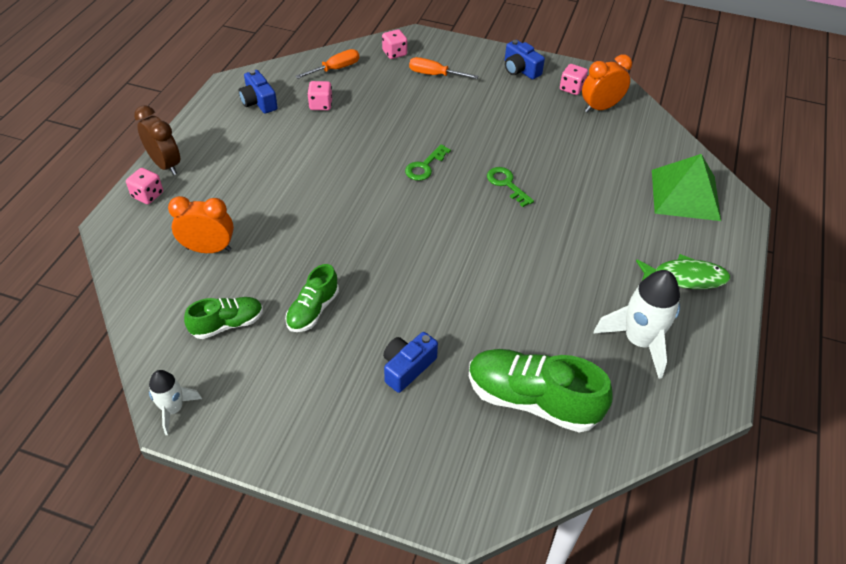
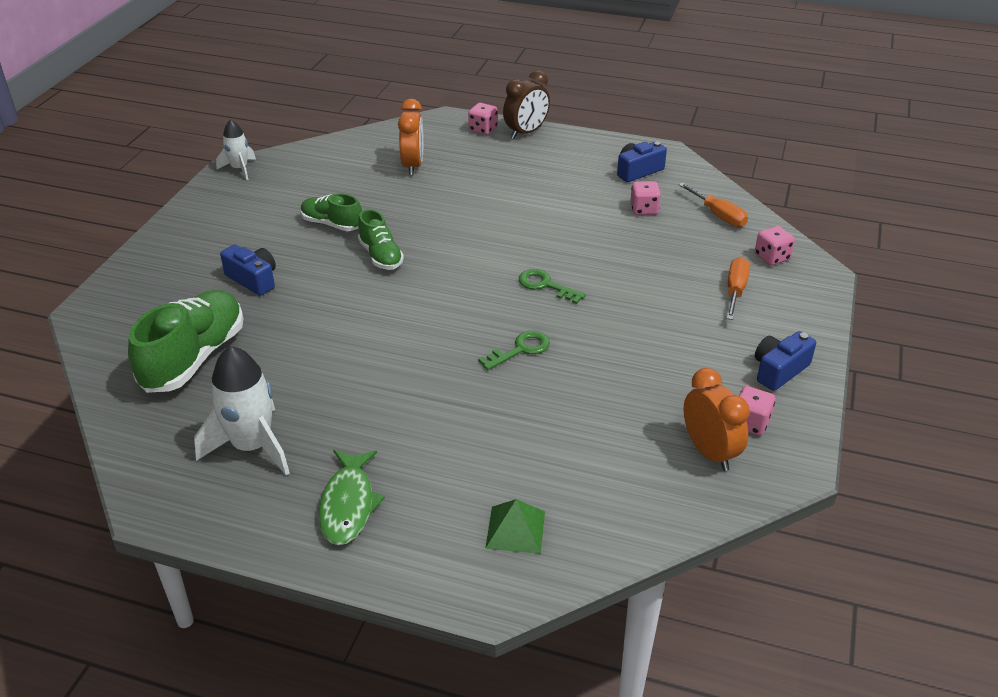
camera: 90 degrees right, 10 degrees down
(227, 324) = (322, 183): green shoe -> green shoe (380, 256)
(685, 194) = (515, 529): green pyramid -> green pyramid, size x0.55

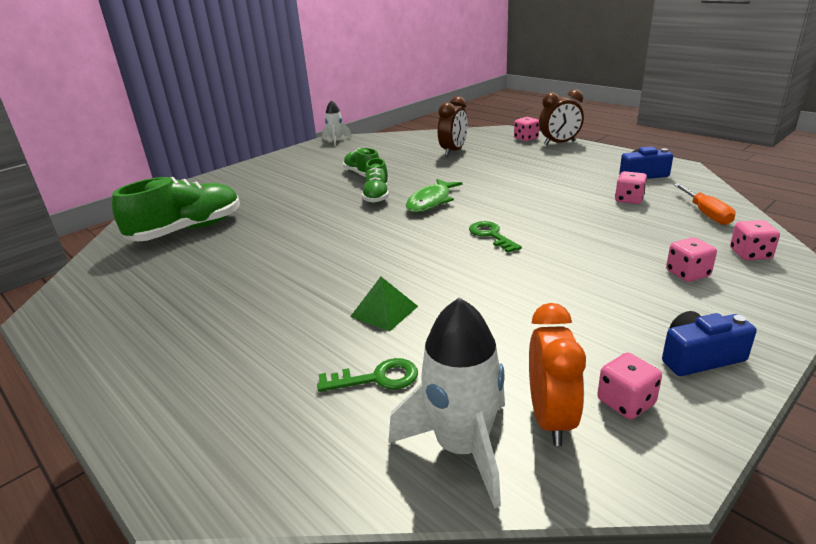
camera: 30 degrees right, 10 degrees down
(252, 447) = (152, 293): white rocket -> white rocket (462, 447)
(253, 279) = (277, 195): blue camera -> none
(348, 504) = (164, 355): green fish -> green fish (431, 202)
(413, 165) = (453, 151): orange clock -> brown clock
(515, 529) = (273, 427): green pyramid -> green pyramid (384, 311)
(520, 349) = (426, 275): green key -> green key (377, 378)
(735, 291) = (687, 273): orange screwdriver -> pink dice

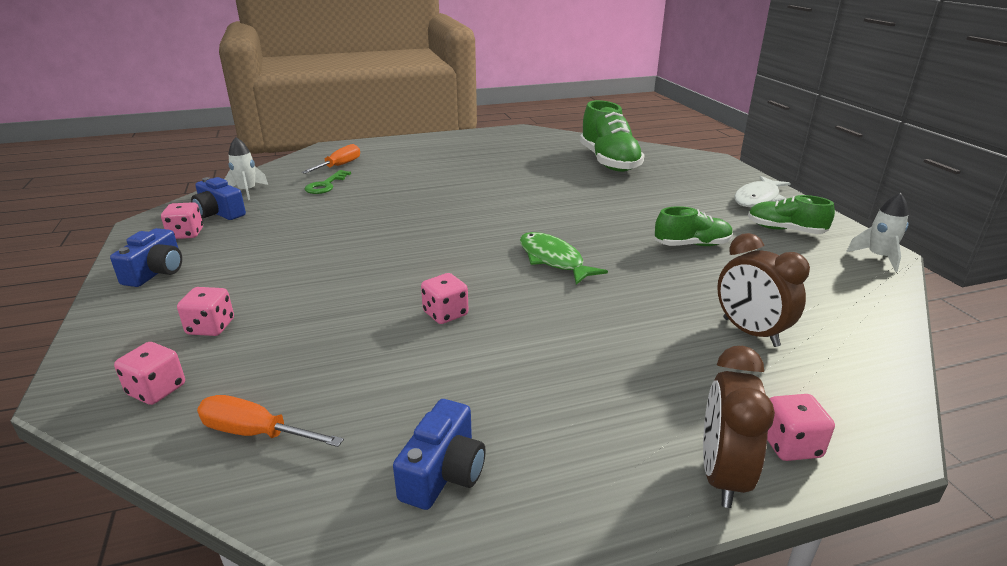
camera: 115 degrees right, 0 degrees up
(260, 170) = (758, 198): none -> white fish
(288, 411) = (339, 166): none -> orange screwdriver
(377, 196) = (605, 238): green shoe -> green shoe (785, 230)
(384, 311) = (384, 199): green pyramid -> none
(462, 447) = (247, 191): white rocket -> white rocket, size x0.58
(491, 235) = (429, 265): green key -> none
(551, 419) = (219, 213): orange clock -> blue camera
(629, 199) = (383, 394): pink dice -> pink dice (445, 314)

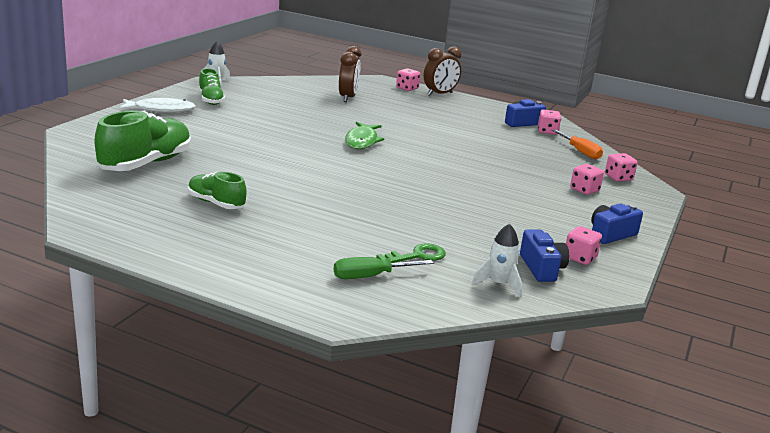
camera: 140 degrees left, 5 degrees down
(339, 166) = (371, 276): orange screwdriver -> green screwdriver
(445, 314) = (459, 148): pink dice -> pink dice (547, 131)
(692, 245) = (276, 116): green shoe -> green shoe (216, 203)

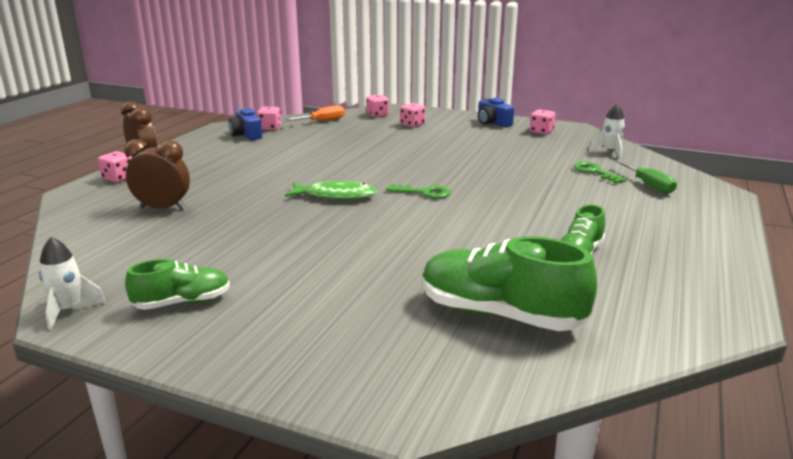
camera: 90 degrees left, 0 degrees up
(161, 110) = (246, 341): white fish -> none
(364, 170) = (424, 192): none -> green key
(542, 268) = (570, 141): blue camera -> none

